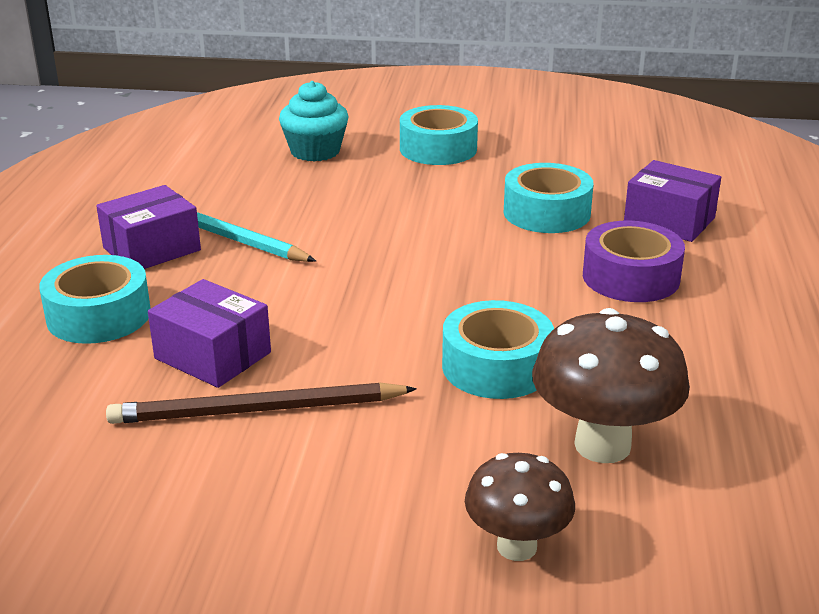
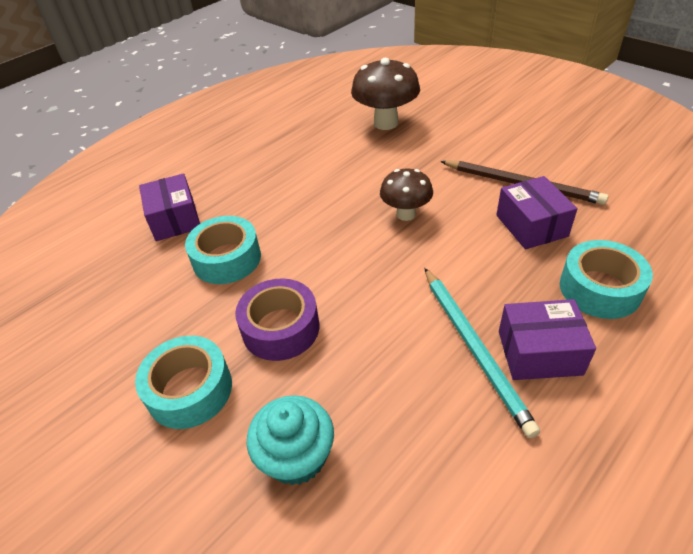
camera: 140 degrees left, 15 degrees up
(496, 366) = (388, 166): turquoise tape -> none
(516, 546) = (454, 105): brown mushroom -> brown mushroom (406, 214)
(631, 277) = (259, 189): purple tape -> purple tape (280, 328)

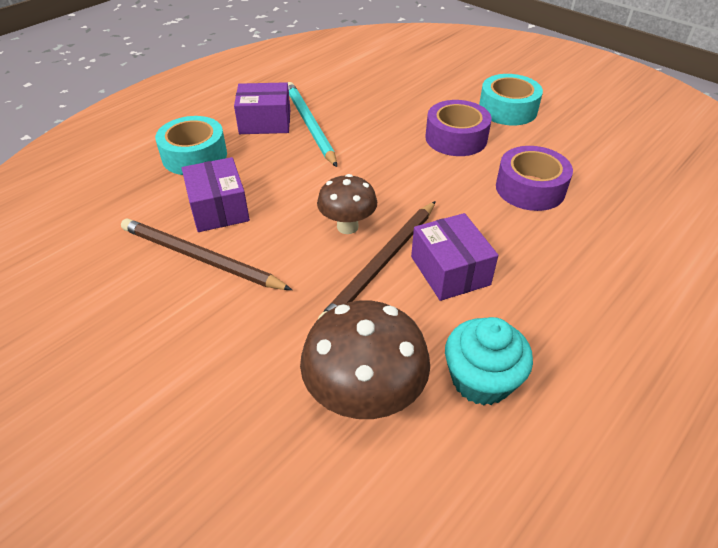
camera: 175 degrees right, 0 degrees up
(175, 219) = (619, 232): purple box -> purple box (450, 270)
(227, 259) = (530, 188): turquoise tape -> purple tape
(296, 456) = (426, 85): turquoise cupcake -> turquoise cupcake (481, 380)
(376, 187) = (381, 264): none -> brown pencil

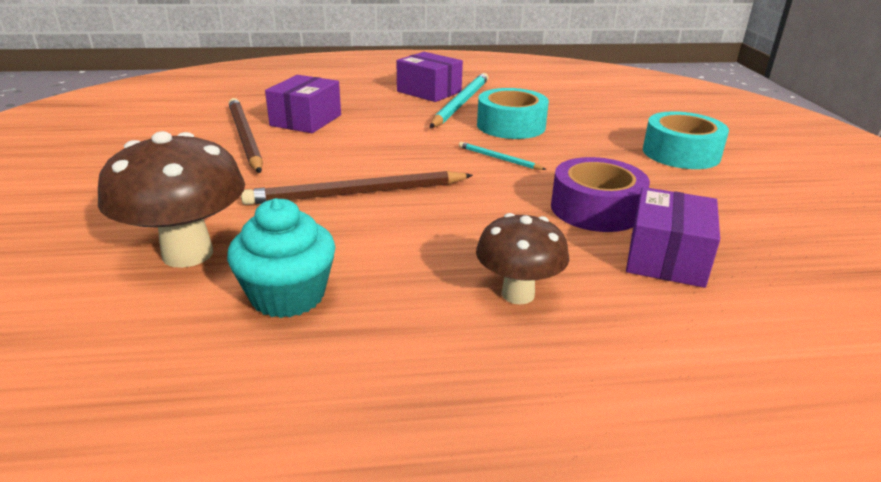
camera: 40 degrees right, 15 degrees down
(194, 156) = (344, 91): turquoise tape -> turquoise tape (511, 126)
(347, 226) = (374, 163): brown mushroom -> brown mushroom (518, 294)
(418, 173) = (498, 158): none -> turquoise pencil
(450, 270) = (403, 222): purple box -> purple box (666, 258)
(456, 138) = (582, 152): purple tape -> none

